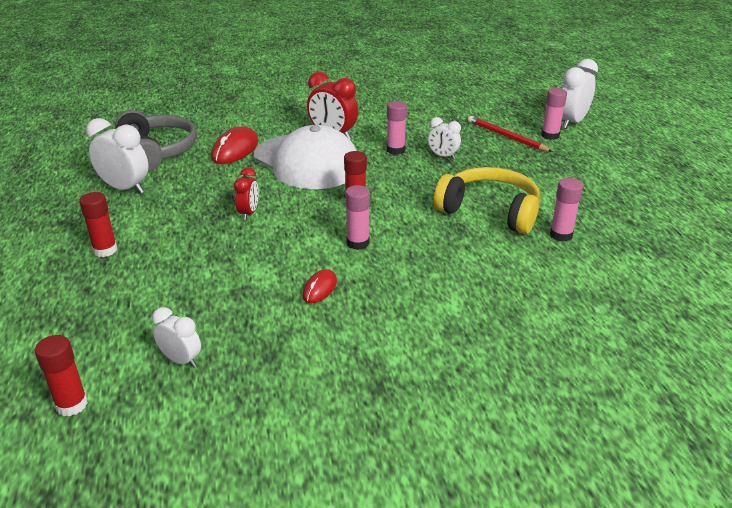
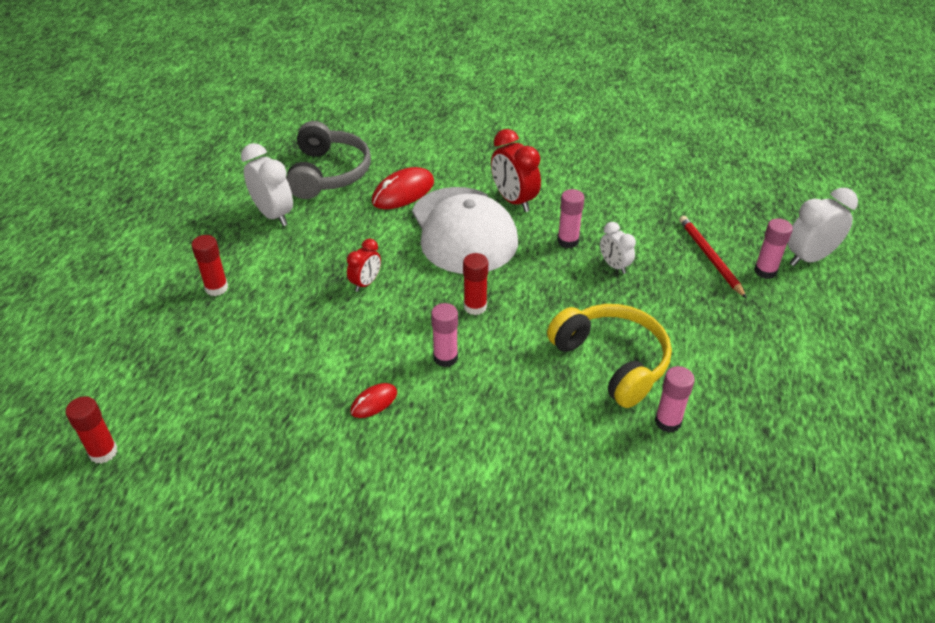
camera: 25 degrees right, 10 degrees up
(181, 360) = (209, 439): white clock -> none

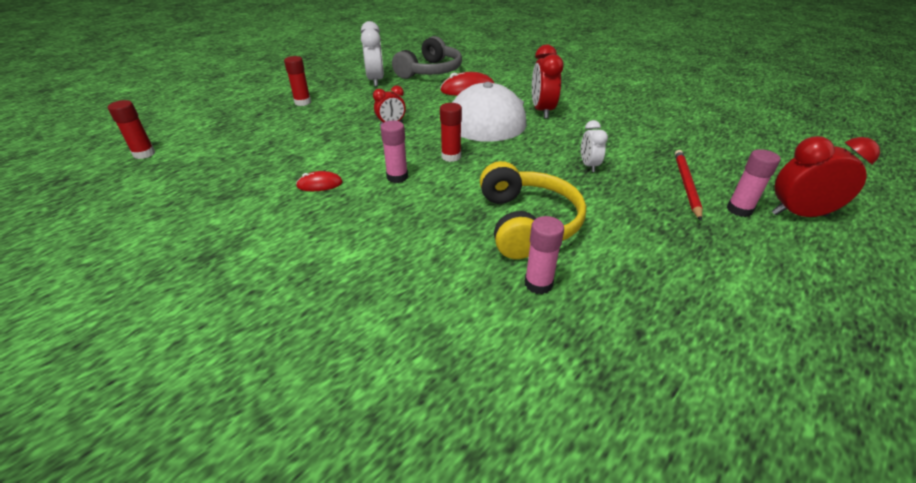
camera: 30 degrees right, 5 degrees down
(568, 241) = (563, 141): pink glue stick -> none
(809, 258) = (798, 214): white clock -> red clock

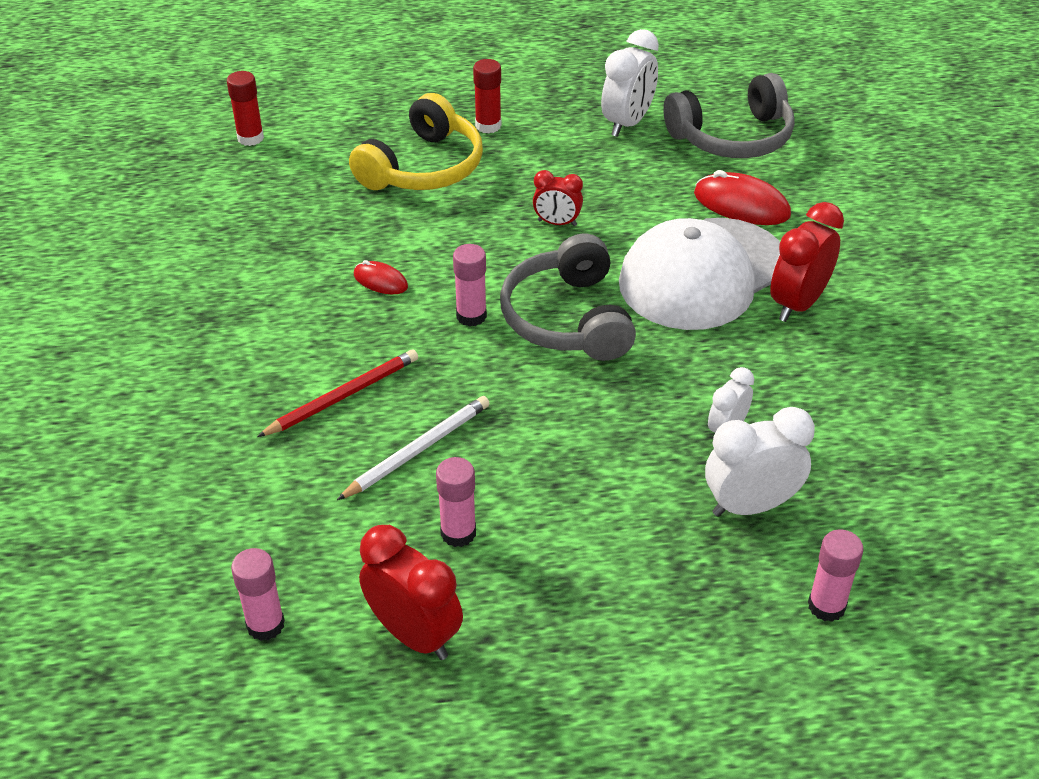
camera: 40 degrees right, 5 degrees up
(451, 156) = (568, 318): red glue stick -> grey headphones
(453, 254) = (418, 450): none -> white pencil
(496, 437) = (265, 625): none -> pink glue stick
(527, 223) = (538, 461): yellow headphones -> yellow headphones (423, 167)
(646, 188) = (750, 505): none -> white clock
(686, 185) = (815, 533): red pencil -> red pencil (343, 396)
(798, 214) = (899, 662): red clock -> red clock (414, 635)

